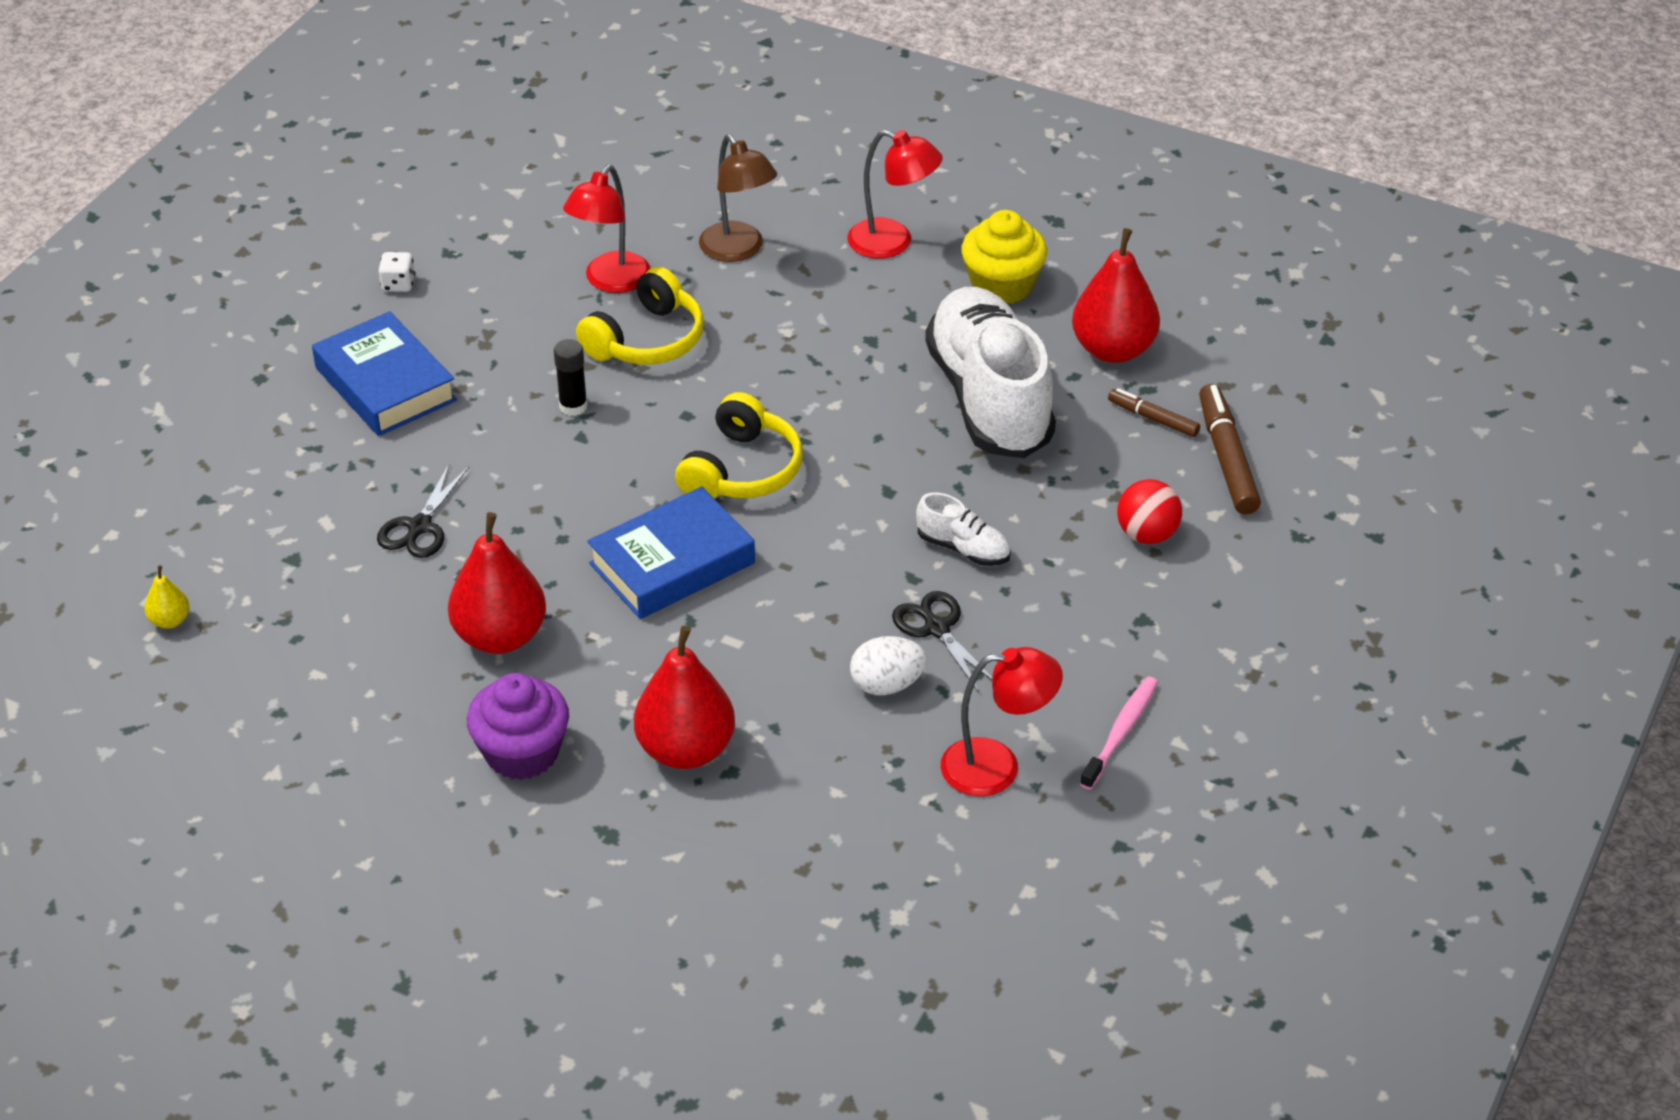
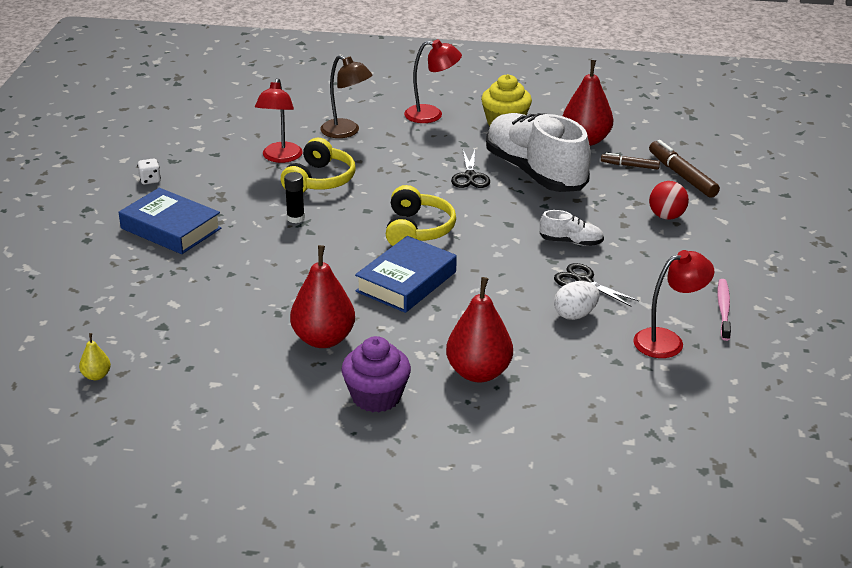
camera: 20 degrees left, 10 degrees down
(419, 527) = (236, 294): black scissors -> black scissors (470, 176)

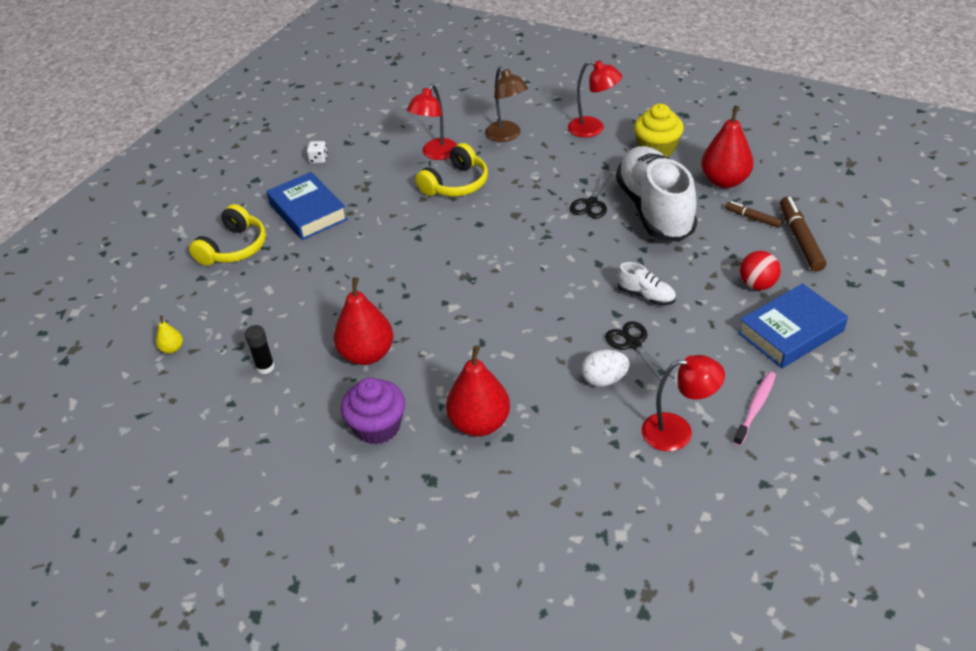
camera: 25 degrees right, 10 degrees up
(295, 218) = (414, 221): black glue stick -> black glue stick (265, 367)
(406, 282) = (471, 308): blue book -> blue book (791, 332)
(417, 230) = (511, 253): yellow headphones -> yellow headphones (234, 248)

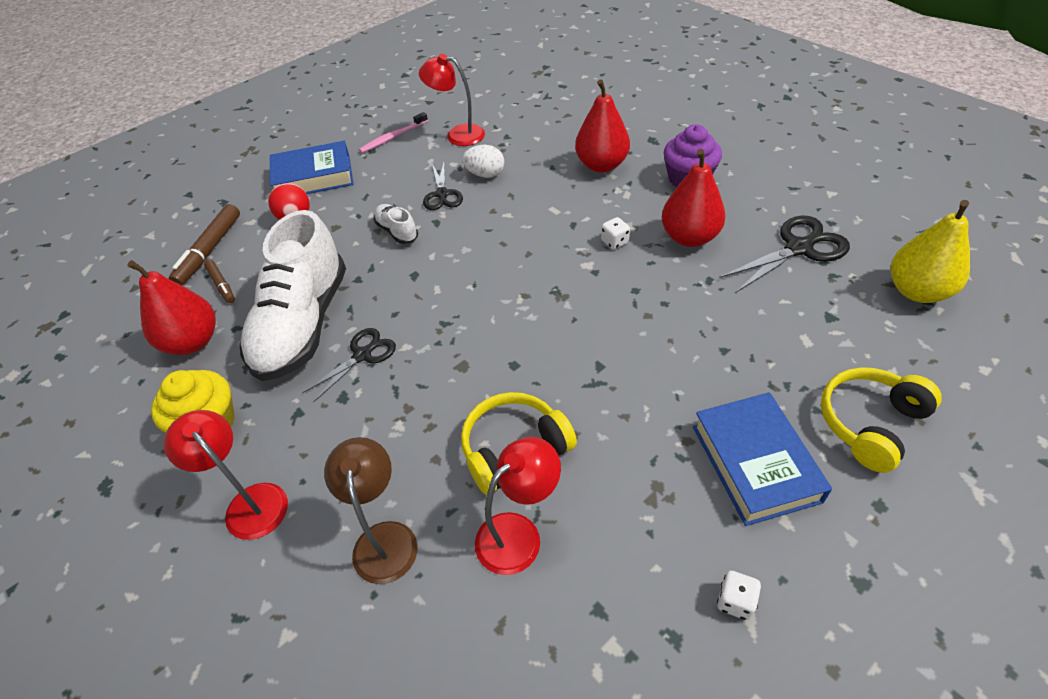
camera: 160 degrees left, 5 degrees up
(172, 349) = (917, 291): yellow pear -> yellow pear, size x2.20
(265, 367) = (799, 248): black glue stick -> black scissors
(436, 333) = (614, 242): none -> white dice

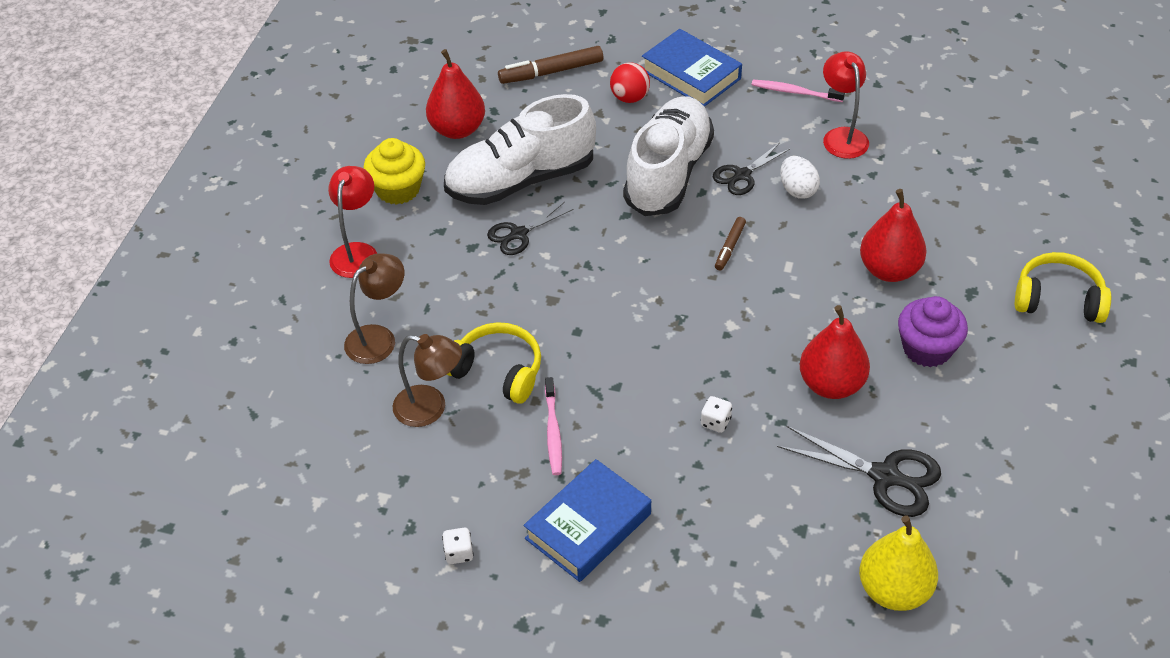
camera: 55 degrees right, 0 degrees up
(221, 285) = (522, 105): brown marker -> brown marker (729, 247)
(363, 355) = (518, 234): black scissors -> black scissors turned 135 degrees clockwise
(397, 231) = (668, 173): white shoe -> white shoe, size x2.38
(518, 533) = (430, 409): red lamp -> brown lamp
(614, 242) = (778, 331): white dice -> white dice (715, 422)
(620, 437) = (553, 431): none -> pink toothbrush
(870, 424) = (685, 593): yellow headphones -> yellow headphones (1058, 299)

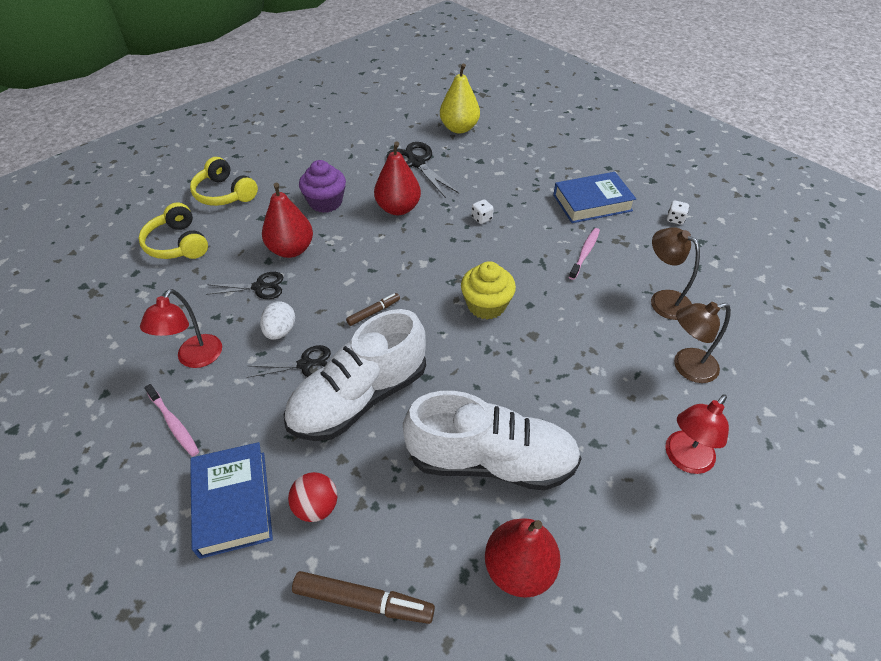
camera: 150 degrees left, 0 degrees up
(398, 189) = (618, 516): yellow cupcake -> yellow cupcake (486, 305)
(497, 371) = (603, 303): yellow headphones -> yellow headphones (178, 244)
(518, 234) = (526, 404): black scissors -> black scissors (260, 287)

